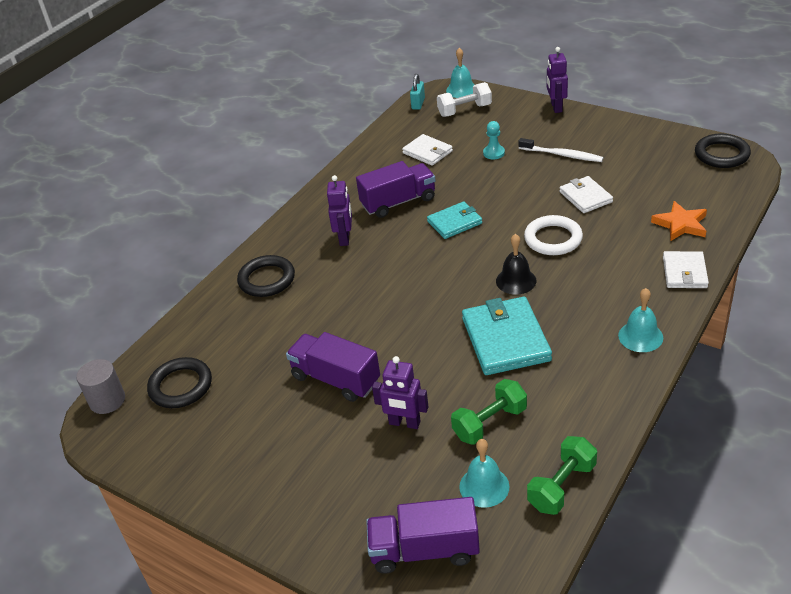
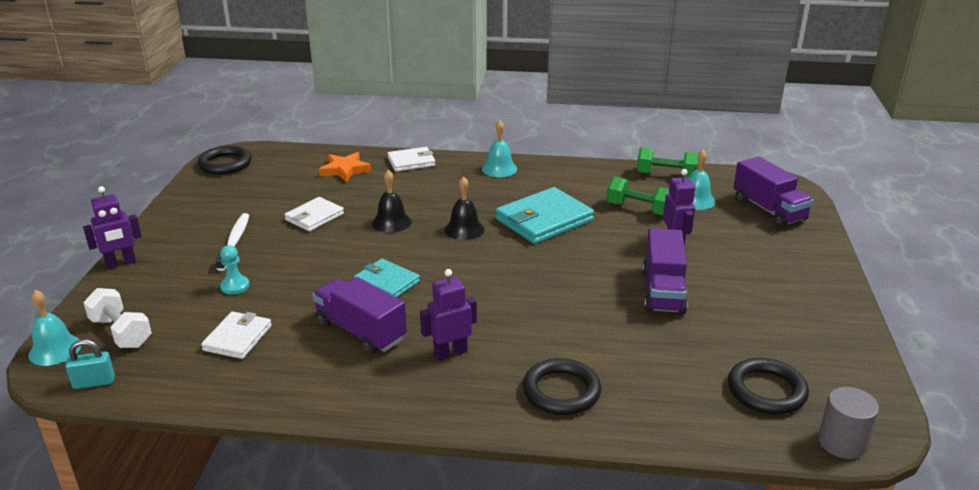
camera: 120 degrees left, 10 degrees down
(553, 239) = (391, 222): white ring -> black bell

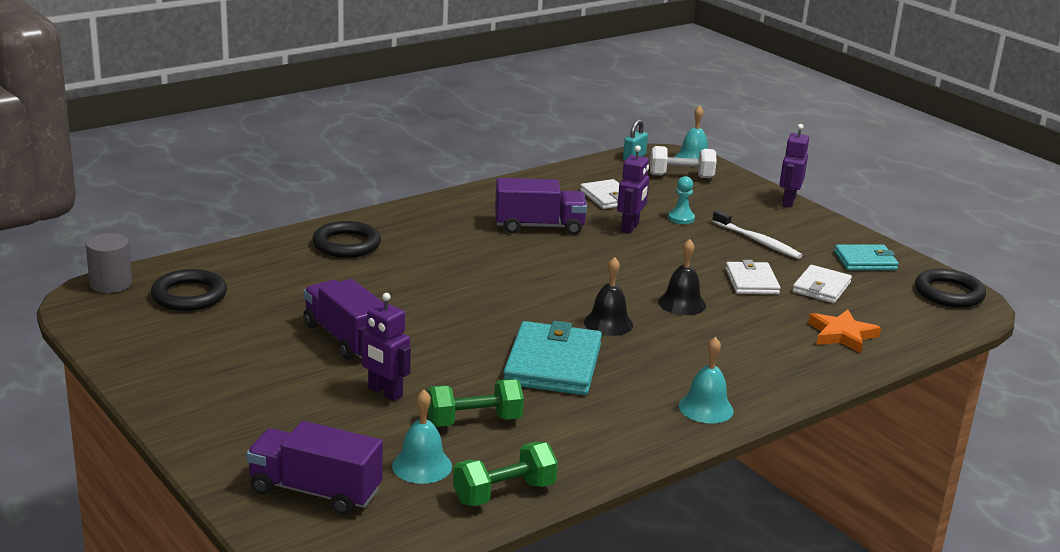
camera: 135 degrees right, 5 degrees down
(387, 282) = (585, 259): turquoise wallet -> turquoise wallet (865, 261)
(411, 162) = (808, 374): white wallet -> white wallet (821, 287)
(450, 353) = (456, 237): purple robot -> purple robot (630, 227)

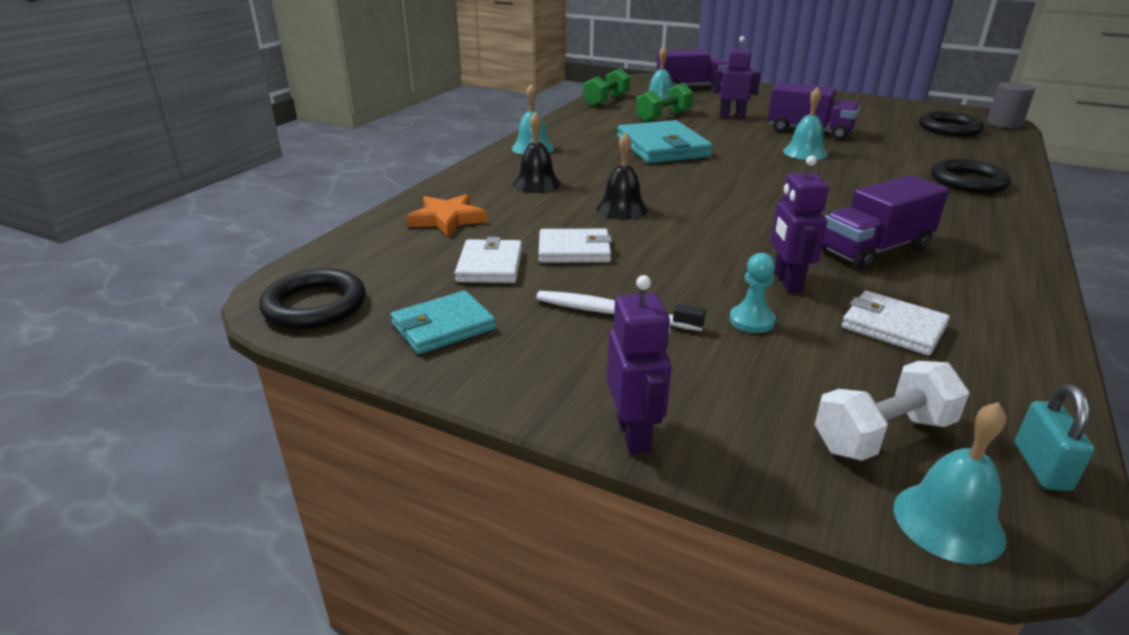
camera: 155 degrees right, 5 degrees up
(415, 312) = (805, 152): none -> turquoise bell
(608, 323) = (662, 178): black bell -> black bell (537, 183)
(752, 281) = (574, 250): white wallet -> white wallet turned 60 degrees counterclockwise

